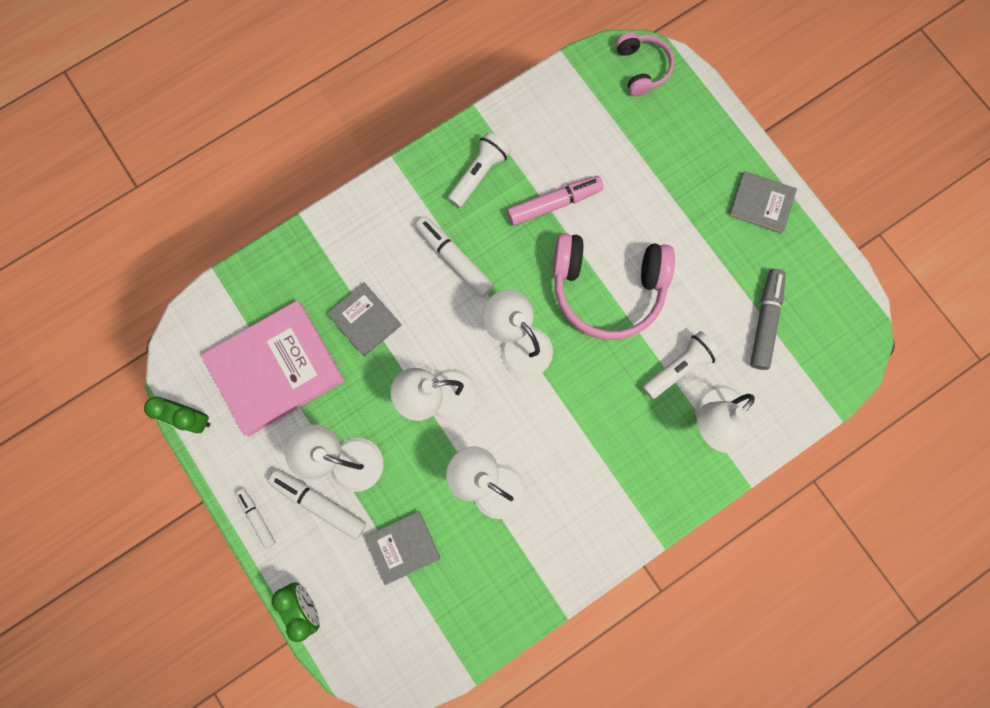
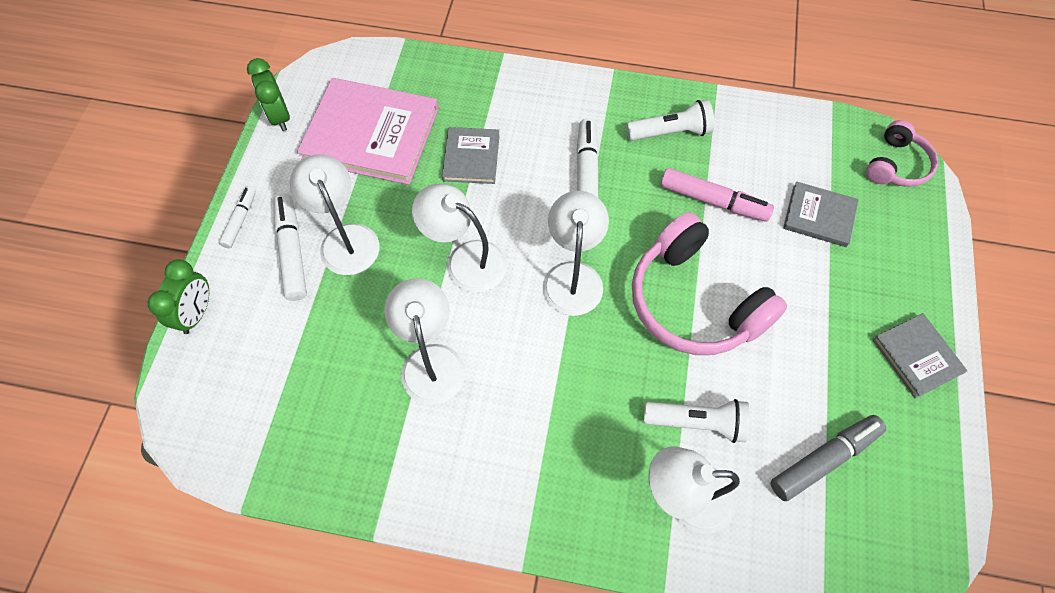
camera: 45 degrees right, 15 degrees down
(402, 547) = (312, 342): grey book -> grey book (819, 216)

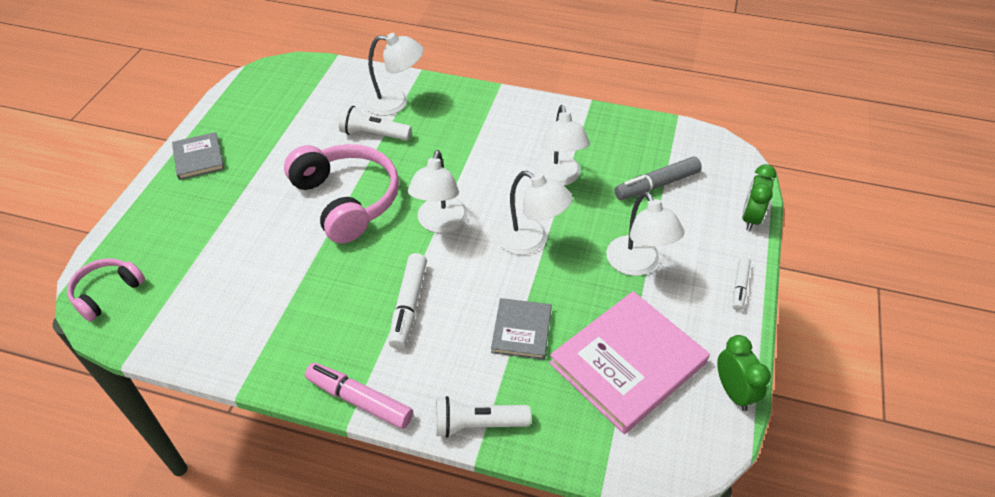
camera: 175 degrees left, 15 degrees down
(292, 252) = (683, 257): white marker -> none
(371, 134) = (628, 363): pink book -> pink book turned 60 degrees counterclockwise
(671, 132) = (310, 342): white flashlight -> white flashlight (477, 424)
(713, 201) = (298, 273): pink marker -> pink marker (360, 400)
(819, 216) = (209, 254): grey book -> none
(823, 459) = (298, 113): grey marker -> grey marker (657, 185)

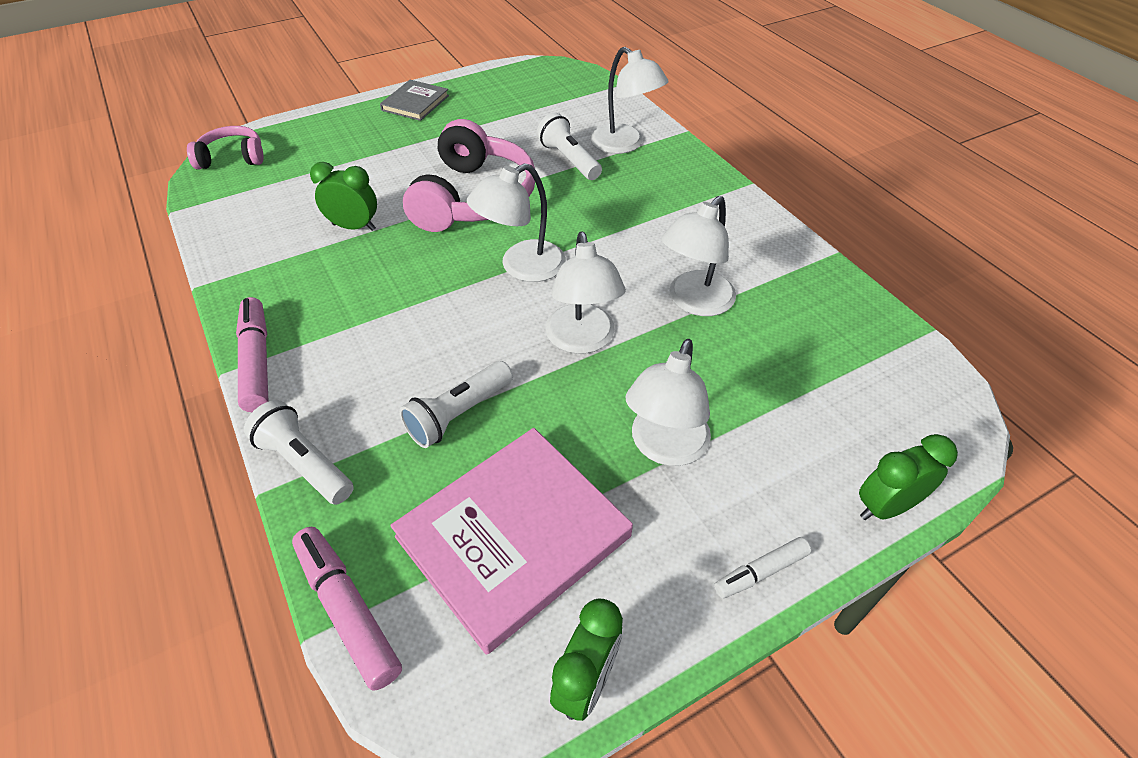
camera: 45 degrees right, 0 degrees up
(292, 274) = (354, 227): none -> green clock
(409, 305) = (399, 316): white marker -> none
(521, 330) = (458, 414): grey book -> white flashlight
(602, 463) = (347, 611): none -> pink marker
(628, 363) = (513, 536): pink book -> pink book turned 45 degrees counterclockwise
(657, 185) = (802, 384): grey marker -> none

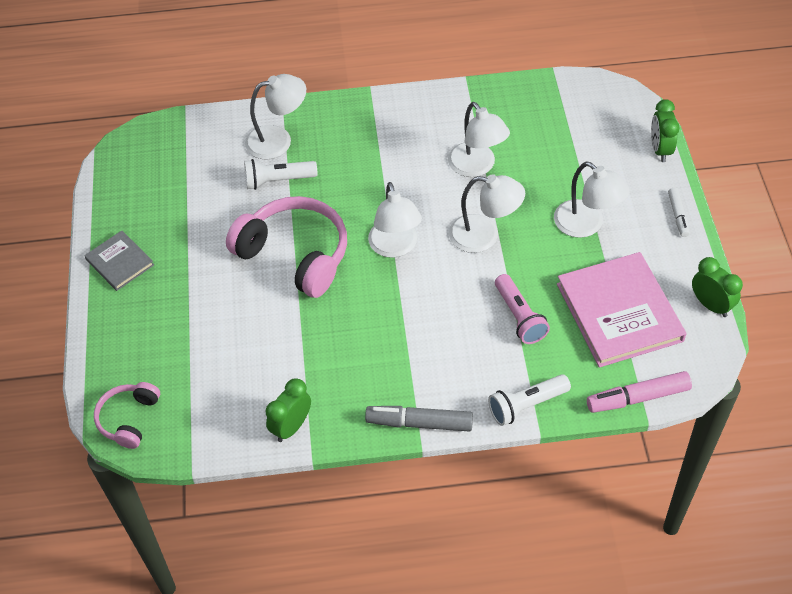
camera: 65 degrees left, 5 degrees up
(257, 361) = (419, 423): pink marker -> grey marker
(354, 227) = (290, 341): green clock -> green clock (291, 427)
(458, 414) = (520, 317): white flashlight -> pink flashlight

